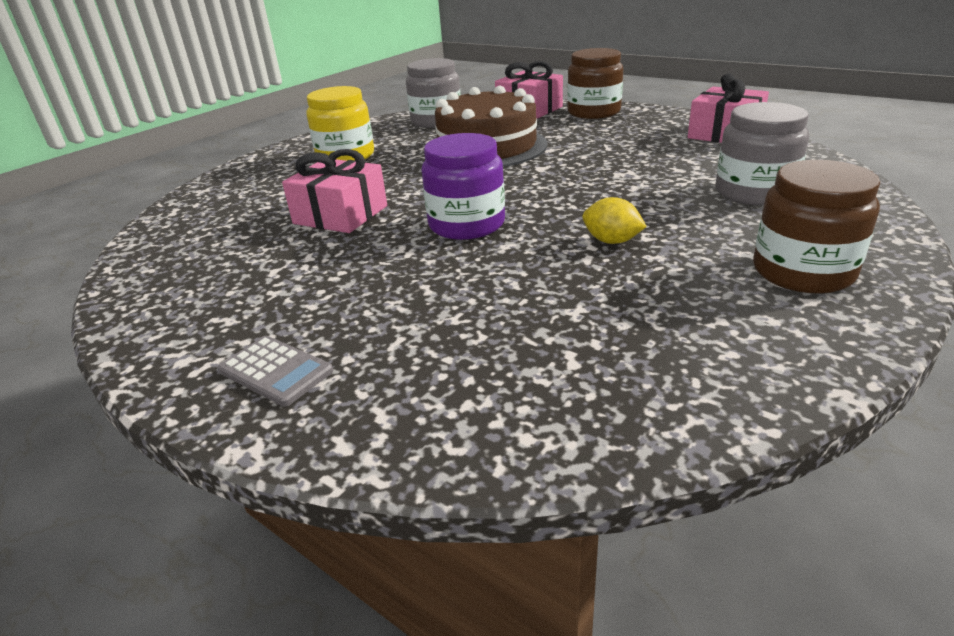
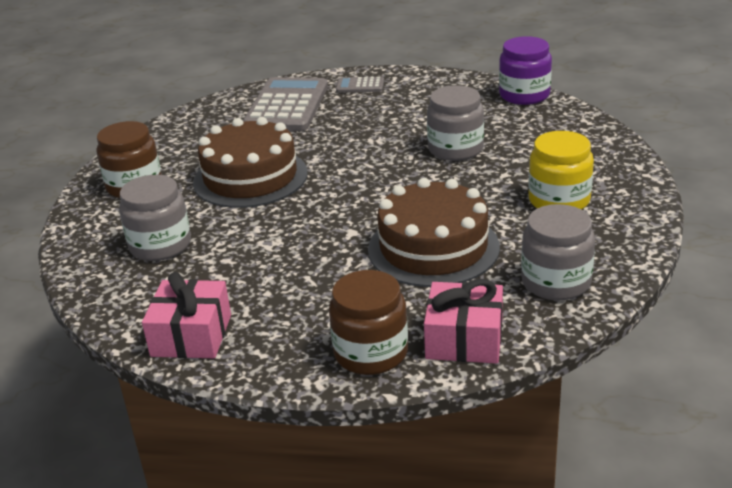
camera: 150 degrees right, 0 degrees up
(341, 215) = (455, 149): pink gift -> grey jar
(456, 365) = (286, 106): none -> grey calculator
(466, 224) = (355, 165): purple jar -> purple jar (524, 95)
(611, 241) = (250, 177): yellow lemon -> brown cake

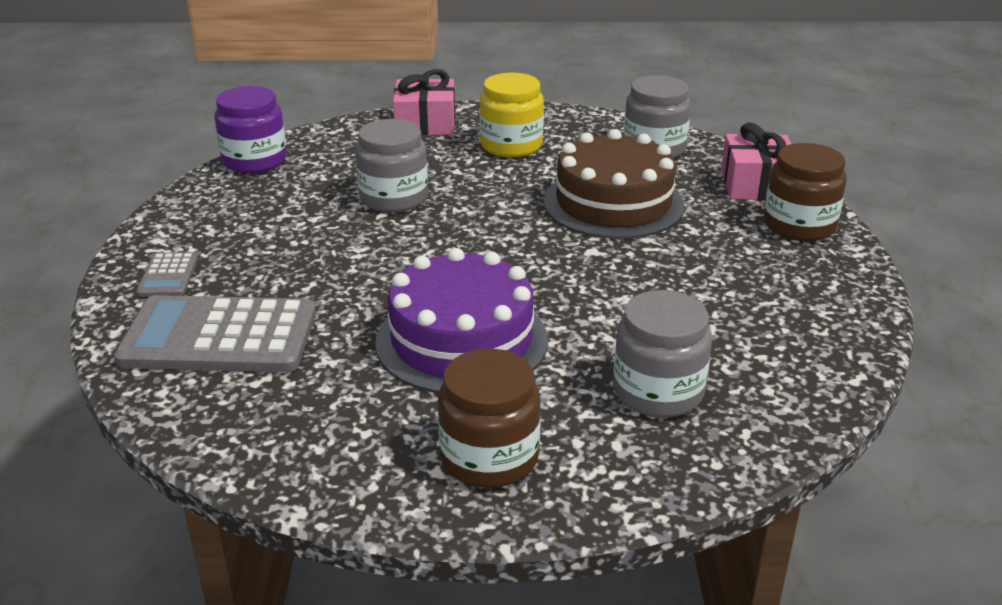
camera: 100 degrees left, 0 degrees up
(191, 335) = (831, 331): pink gift -> pink gift (425, 124)
(250, 177) = (461, 341): brown cake -> purple cake

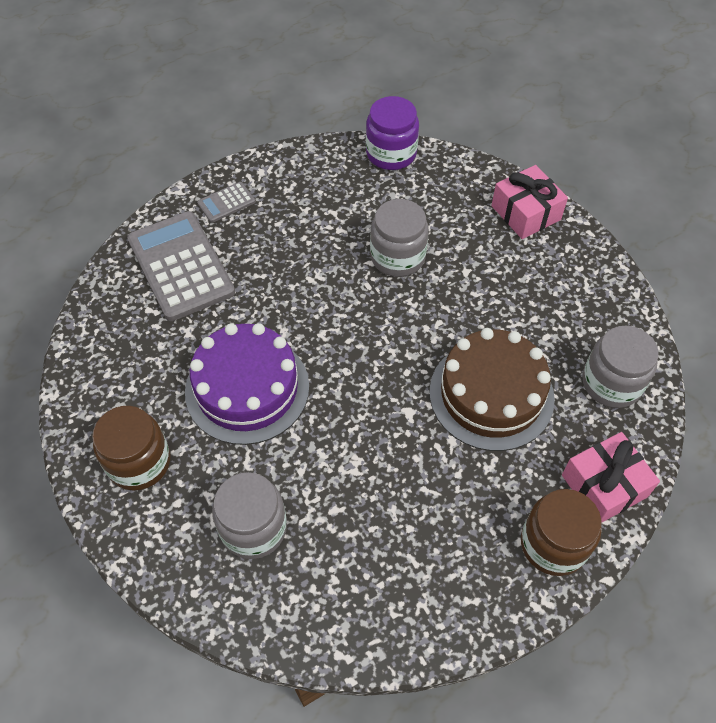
camera: 60 degrees right, 25 degrees up
(511, 145) = (534, 284): yellow jar -> none

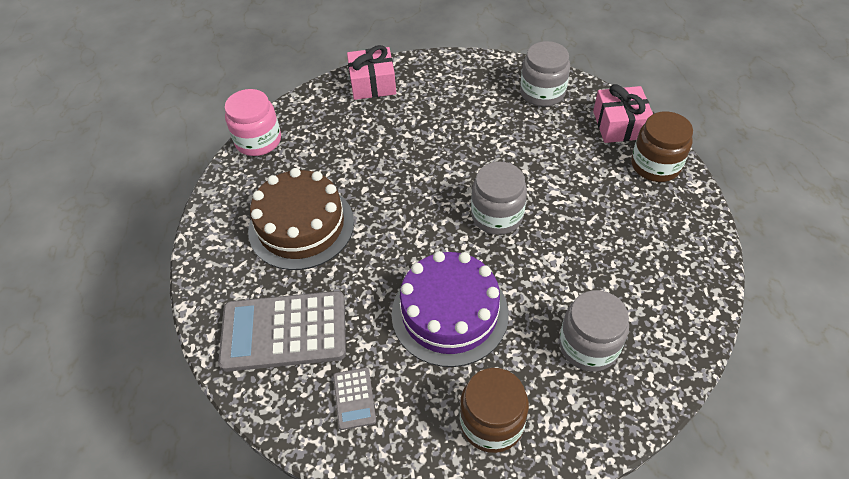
camera: 65 degrees left, 5 degrees down
(226, 203) = (231, 273): grey calculator -> grey calculator (354, 398)
(391, 153) = (258, 141): purple jar -> pink jar
(397, 257) = (369, 170): grey jar -> grey jar (497, 216)
(491, 394) = (524, 157): brown cake -> brown cake (301, 226)

